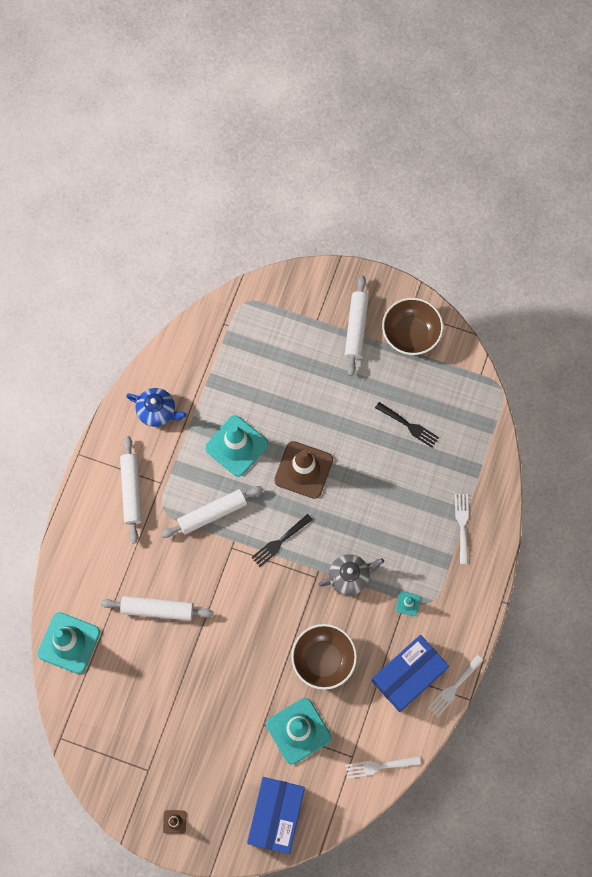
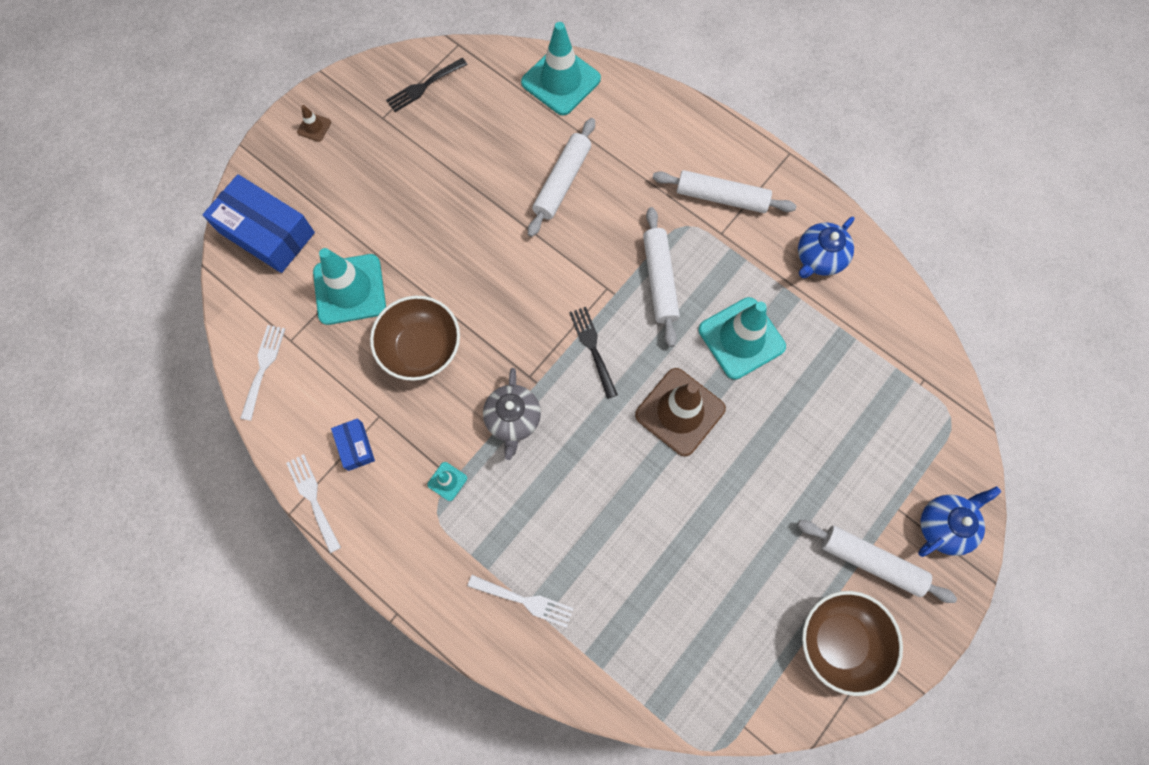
camera: 110 degrees right, 0 degrees up
(317, 291) = (944, 525): none -> blue teapot
(408, 675) = (355, 446): blue box -> blue box, size x0.48
(409, 426) = (697, 582): black fork -> black fork (424, 86)

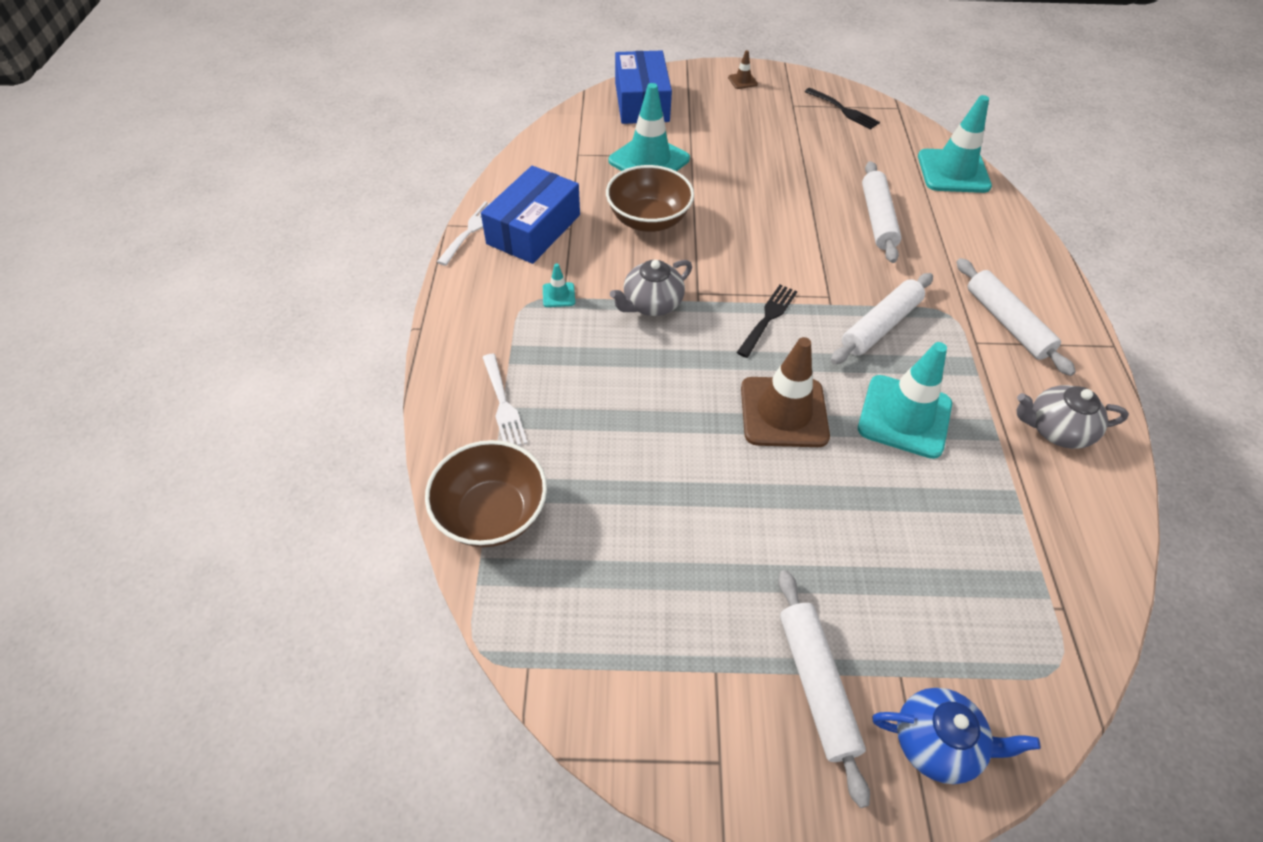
camera: 50 degrees right, 20 degrees down
(263, 367) = (543, 153): white fork -> none
(355, 446) = (534, 229): blue box -> blue box, size x2.09
(424, 86) = (844, 110): black fork -> black fork turned 150 degrees counterclockwise
(562, 182) = (877, 219): white rolling pin -> white rolling pin turned 75 degrees counterclockwise
(819, 258) = (1055, 430): blue teapot -> grey teapot
(839, 641) = (700, 709): brown bowl -> brown bowl (492, 513)

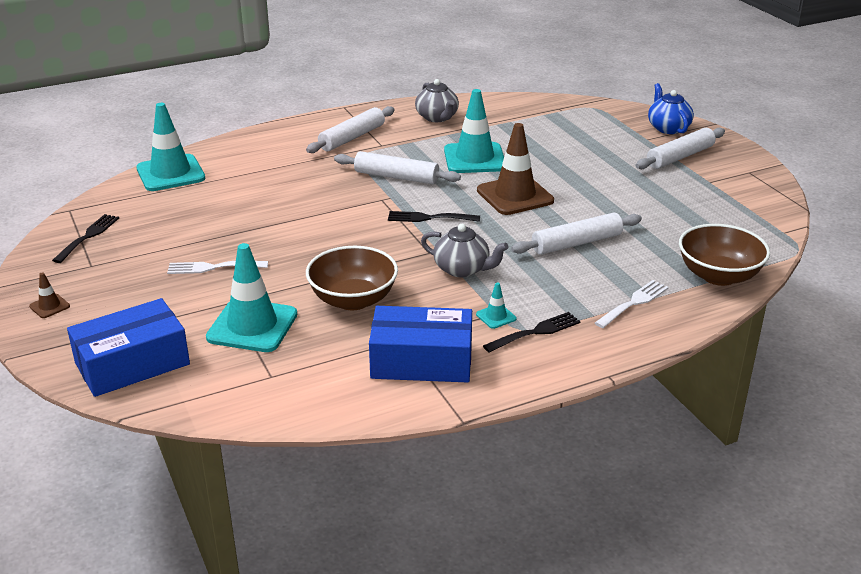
camera: 115 degrees left, 20 degrees down
(471, 230) = (457, 401): white fork -> white fork (213, 267)
(516, 310) = (535, 332): none -> black fork
(877, 219) = (265, 195): white rolling pin -> white rolling pin (576, 243)

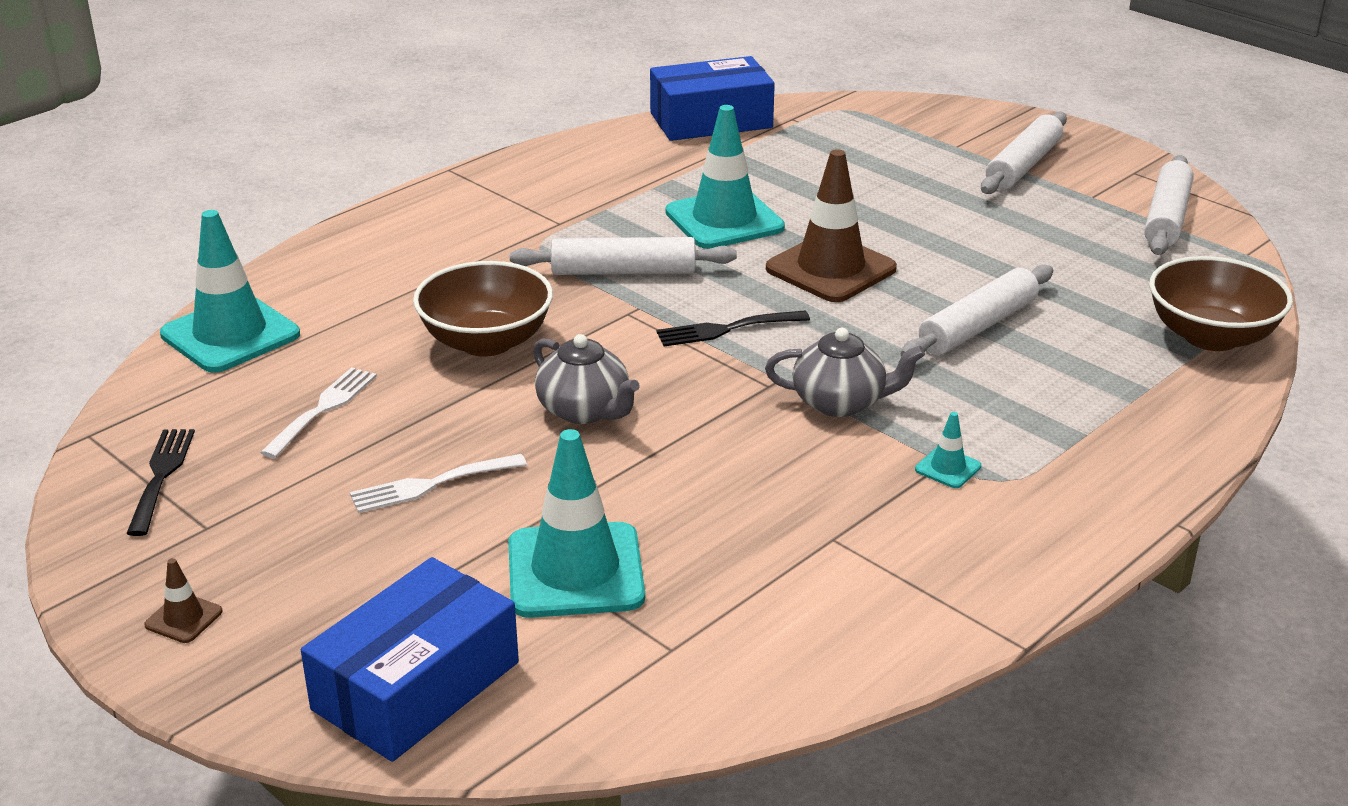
camera: 20 degrees left, 0 degrees up
(352, 138) = (502, 219): white rolling pin -> white rolling pin (1167, 218)
(353, 300) = (707, 489): brown bowl -> brown bowl (486, 342)
(421, 361) = (890, 565): blue box -> blue box (711, 120)
(437, 117) = (615, 163): grey teapot -> grey teapot (585, 410)
(535, 332) = (1024, 479): black fork -> none
(633, 303) = (1127, 403): white fork -> white fork (323, 409)
(668, 128) = (973, 124): blue teapot -> none

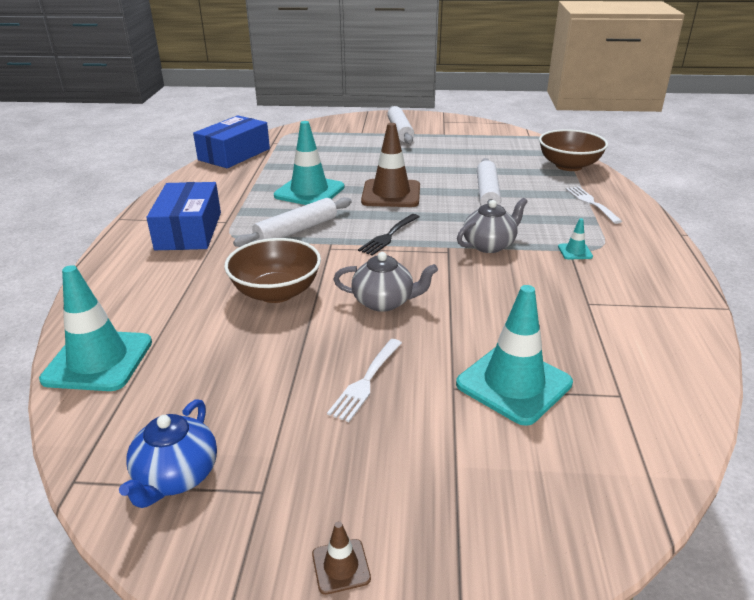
camera: 40 degrees left, 0 degrees up
(161, 476) = (176, 476): black fork -> blue teapot
(323, 409) = (232, 374): white fork -> white fork (591, 203)
(416, 686) = (547, 504): blue box -> blue box (189, 231)
(1167, 218) = (482, 132): white rolling pin -> none

